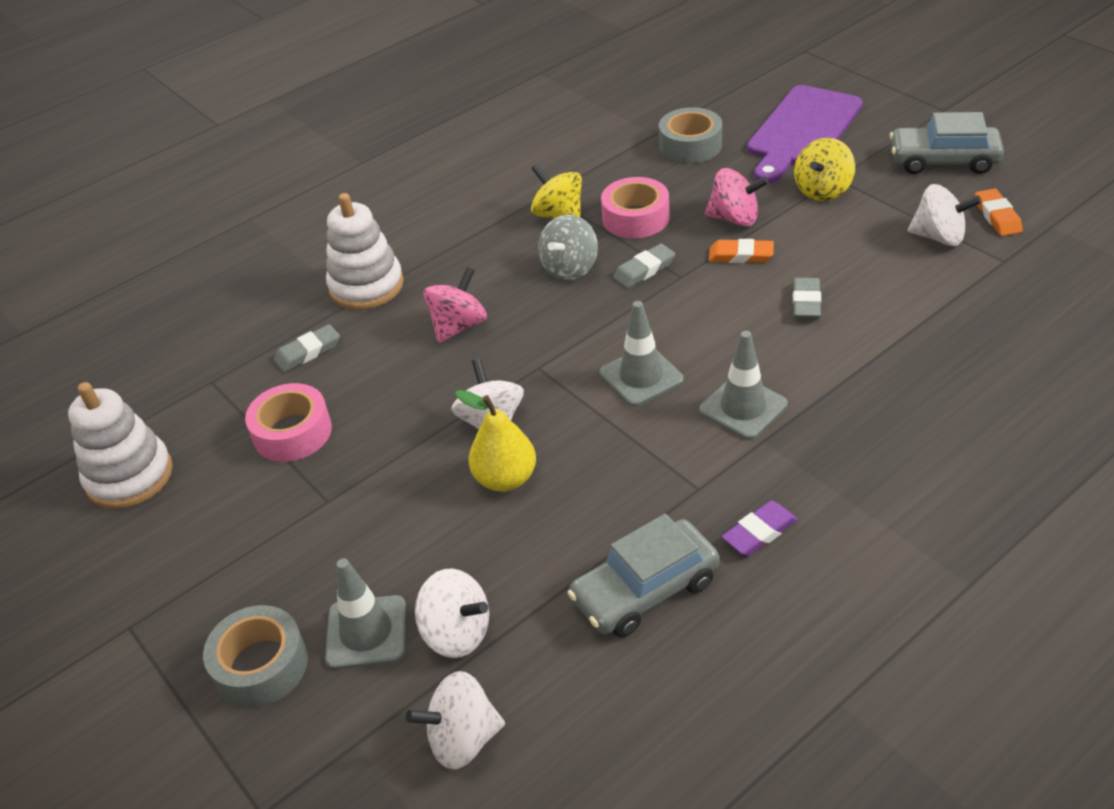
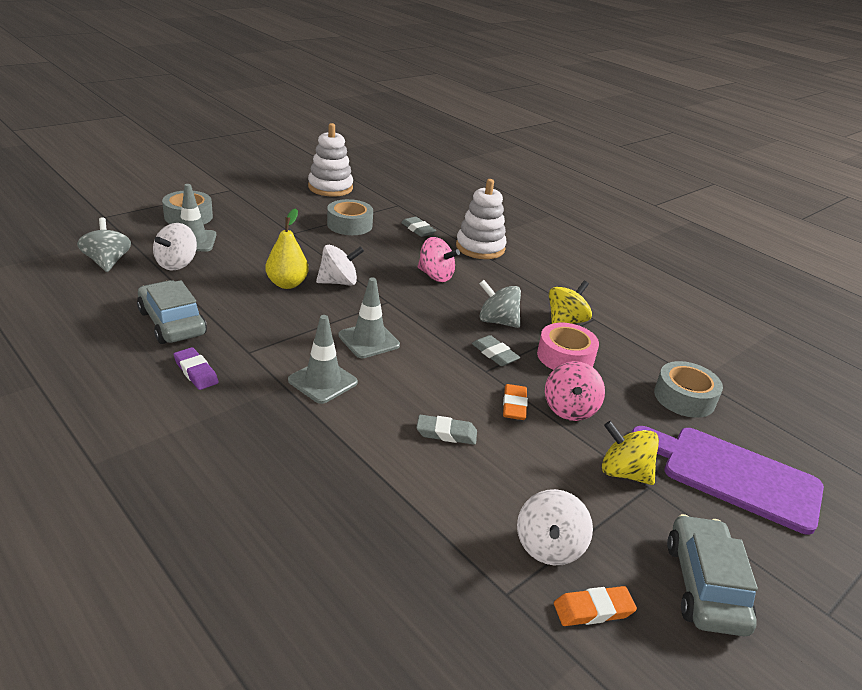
camera: 80 degrees right, 10 degrees down
(292, 432) = (349, 225): pink tape -> grey tape
(463, 739) = (107, 262): white spinning top -> grey spinning top

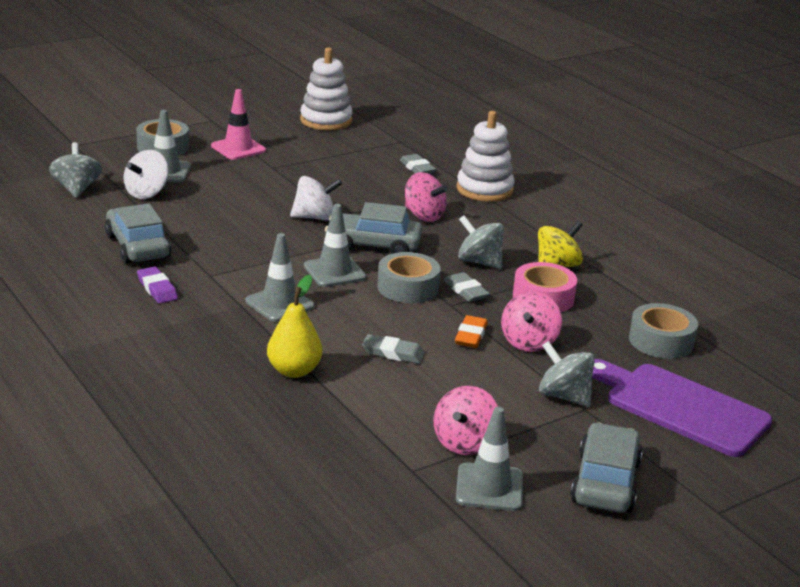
camera: 10 degrees right, 5 degrees down
(258, 216) = (238, 148): none -> pink traffic cone
(287, 284) = (259, 216): yellow pear -> yellow pear (294, 371)
(349, 225) = (339, 161): grey tape -> grey tape (408, 287)
(398, 309) = (373, 245): none -> grey car
(549, 546) = (464, 443): white spinning top -> pink spinning top
(593, 610) = (489, 487): orange eraser -> grey traffic cone
(623, 472) = (564, 396): yellow spinning top -> grey spinning top

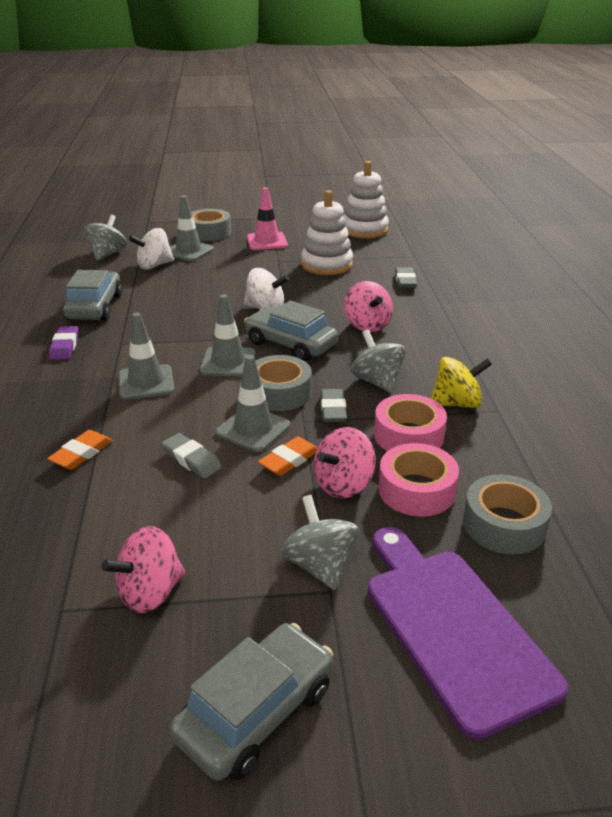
camera: 30 degrees right, 5 degrees up
(294, 371) = (81, 454): yellow pear -> orange eraser
(484, 189) = (452, 311): white stacking toy -> white stacking toy (327, 265)
(489, 487) = (114, 666): grey traffic cone -> grey traffic cone (253, 429)
(584, 333) = (416, 490): none -> pink tape

